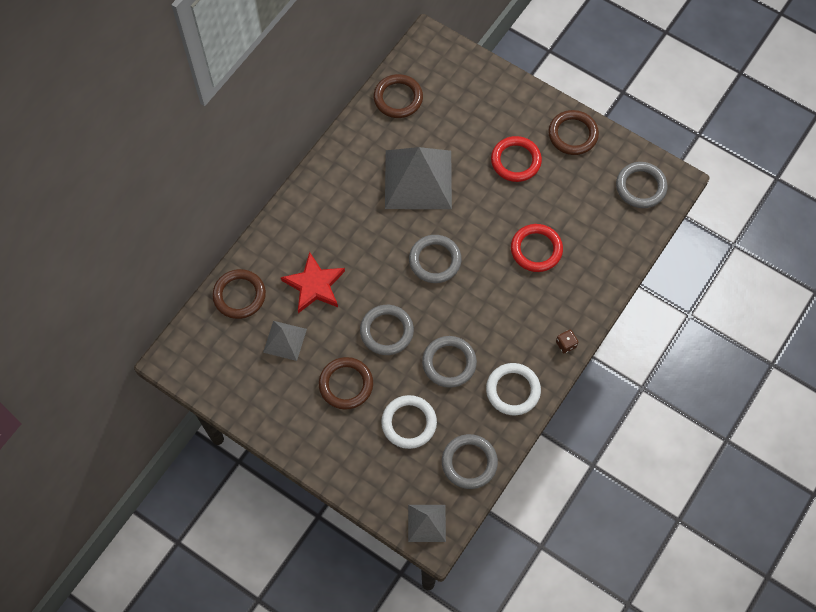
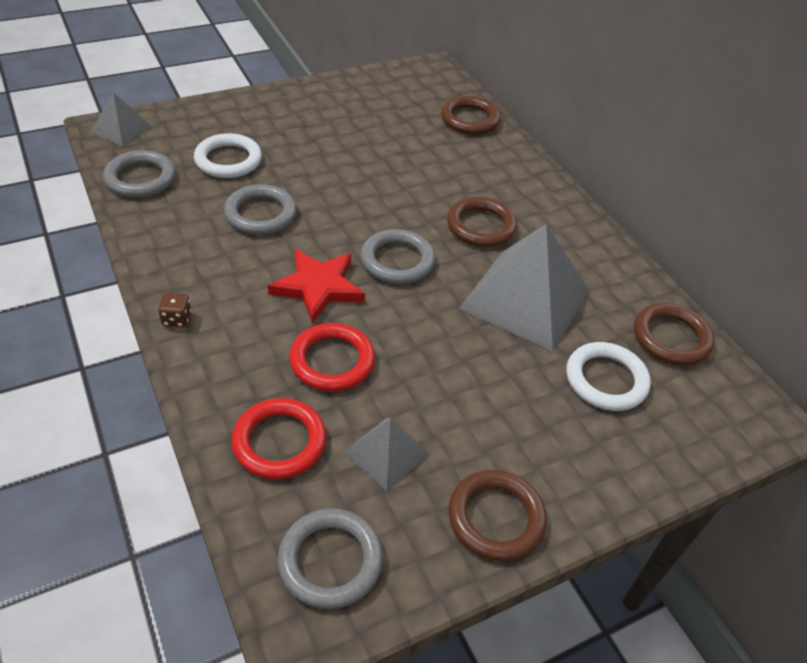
camera: 115 degrees right, 20 degrees down
(285, 340) = (396, 126): grey pyramid -> grey pyramid (386, 453)
(314, 285) = (442, 165): red star -> red star (318, 287)
(346, 384) = (312, 141): brown ring -> brown ring (481, 226)
(386, 331) = (343, 188): grey ring -> none
(513, 390) = (175, 245): white ring -> white ring (606, 380)
(515, 161) = (491, 414): red ring -> red ring (279, 442)

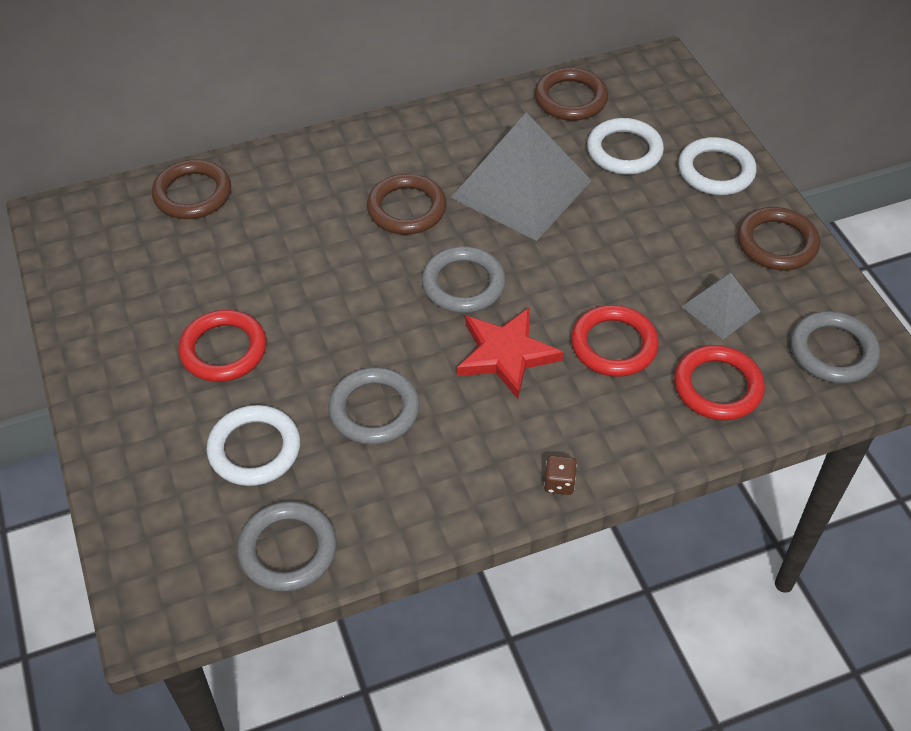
camera: 80 degrees left, 5 degrees up
(121, 129) = (158, 590): grey pyramid -> none
(318, 142) = (223, 350): none -> red ring
(601, 464) = (716, 171): none -> white ring

